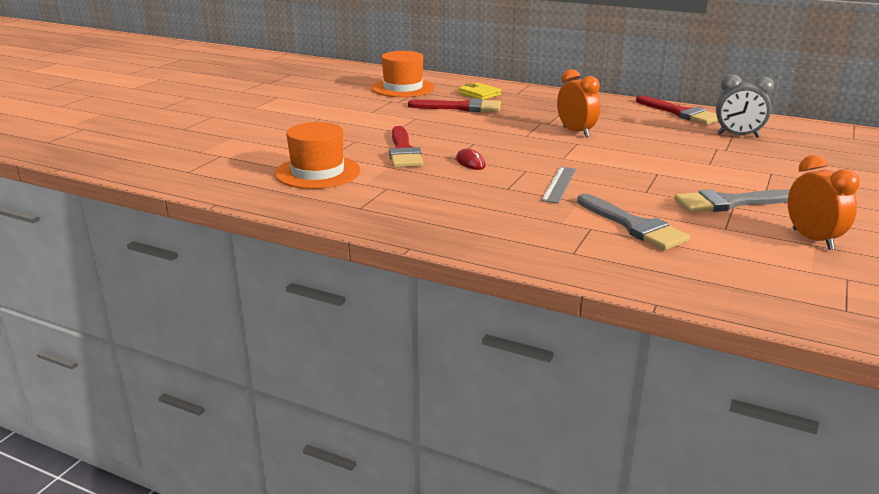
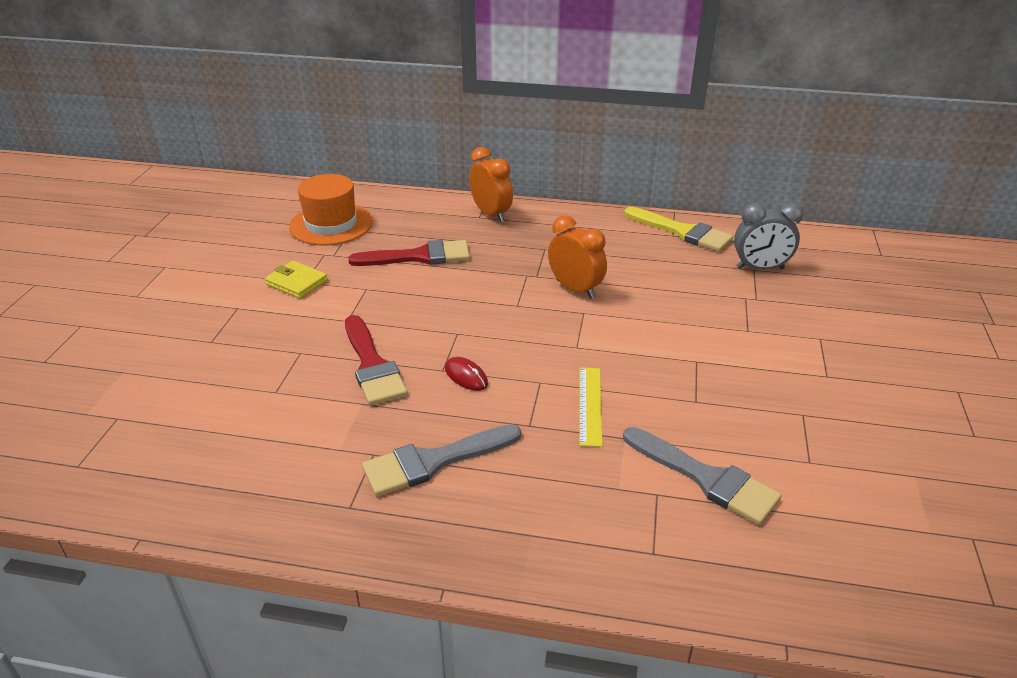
camera: 15 degrees left, 10 degrees up
(317, 172) = (268, 434): orange hat -> none
(479, 94) = (433, 224): yellow wallet -> yellow wallet (297, 282)
(559, 184) = (590, 405): grey ruler -> yellow ruler
(680, 113) = (682, 232): red brush -> yellow brush
(729, 203) = (796, 407): grey brush -> grey brush (434, 461)
(812, 239) = (909, 465): orange clock -> orange clock (491, 214)

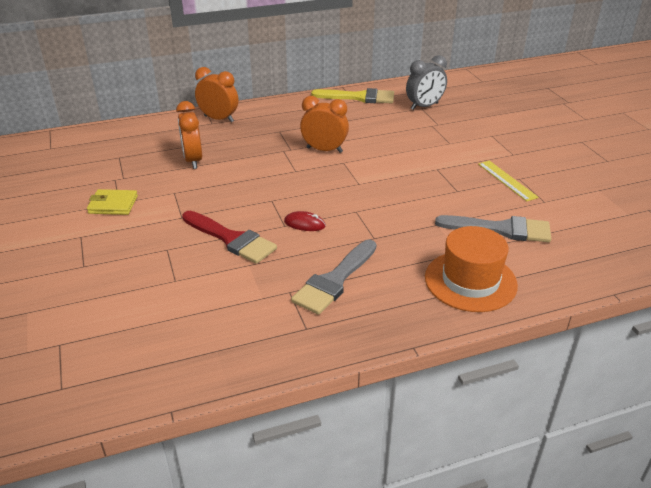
camera: 30 degrees left, 0 degrees up
(331, 224) = (98, 157): orange hat -> orange hat (470, 281)
(419, 256) = (193, 160): red brush -> orange clock
(590, 405) = (399, 214): yellow ruler -> yellow ruler (507, 180)

